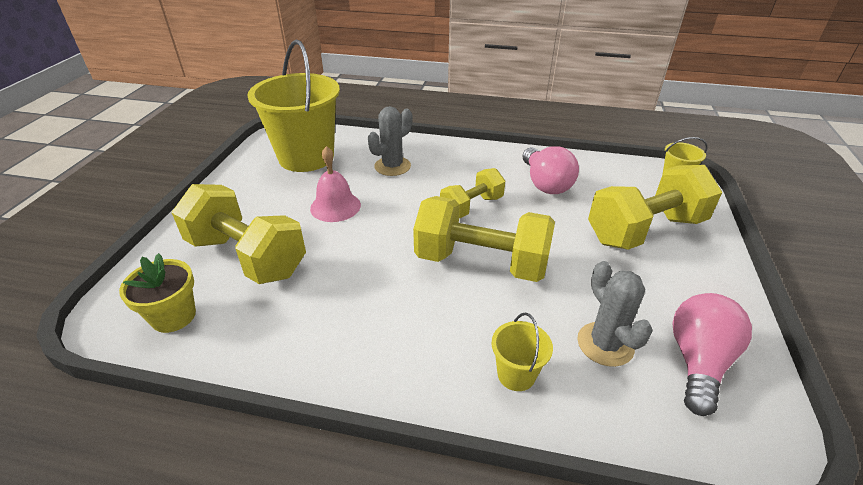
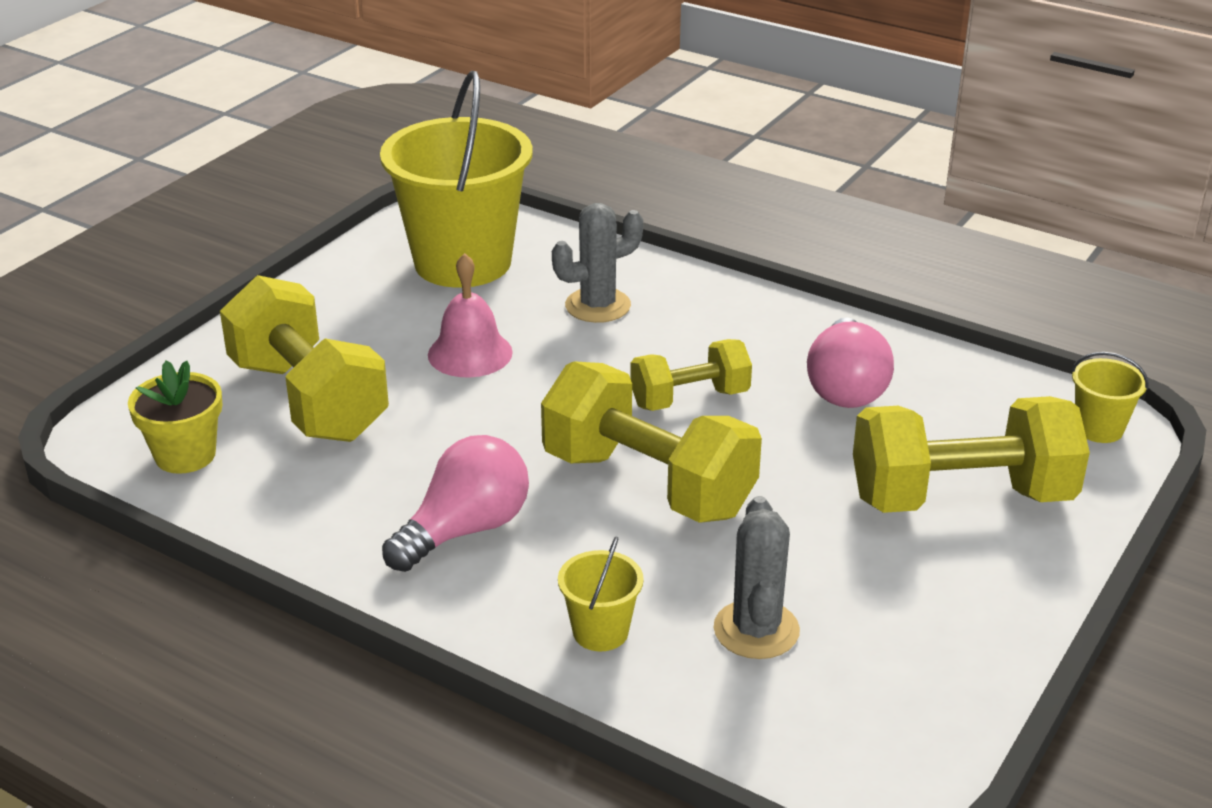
camera: 20 degrees right, 5 degrees down
(698, 362) = (878, 684): pink light bulb -> pink light bulb (465, 530)

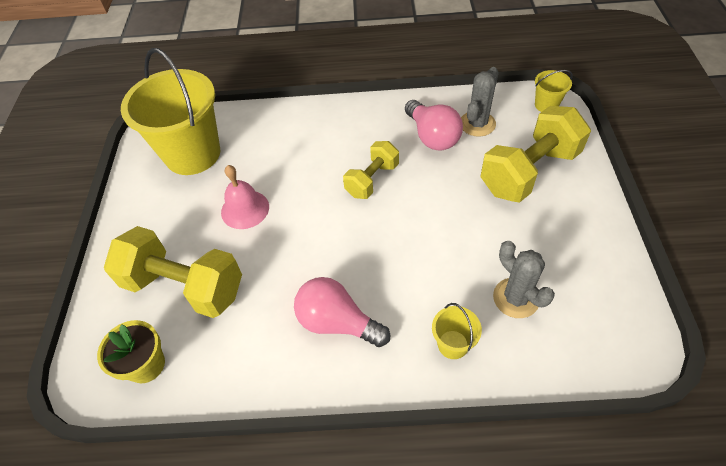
camera: 30 degrees left, 20 degrees up
(465, 530) = (337, 322): pink light bulb -> pink light bulb turned 75 degrees counterclockwise
(598, 306) = (283, 147): grey cactus -> grey cactus (477, 124)
(648, 484) = (397, 241): yellow dumbbell -> none

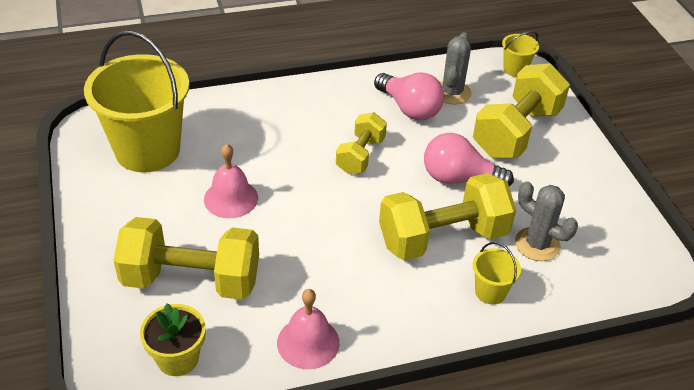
camera: 20 degrees left, 10 degrees down
(263, 369) = (308, 342): none -> pink bell
(337, 322) = (370, 290): pink light bulb -> pink light bulb (459, 178)
(423, 277) = (443, 238): none -> yellow dumbbell

